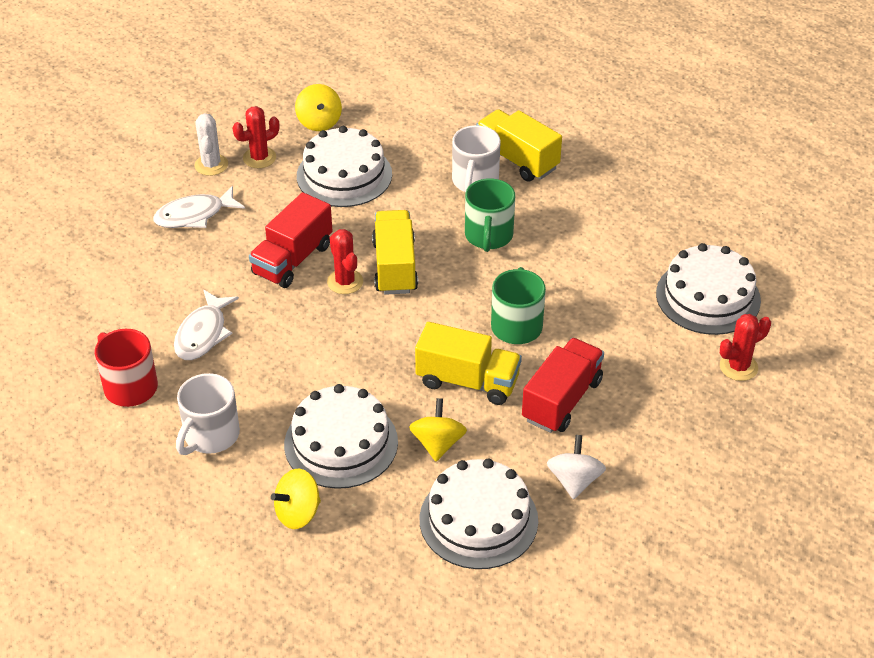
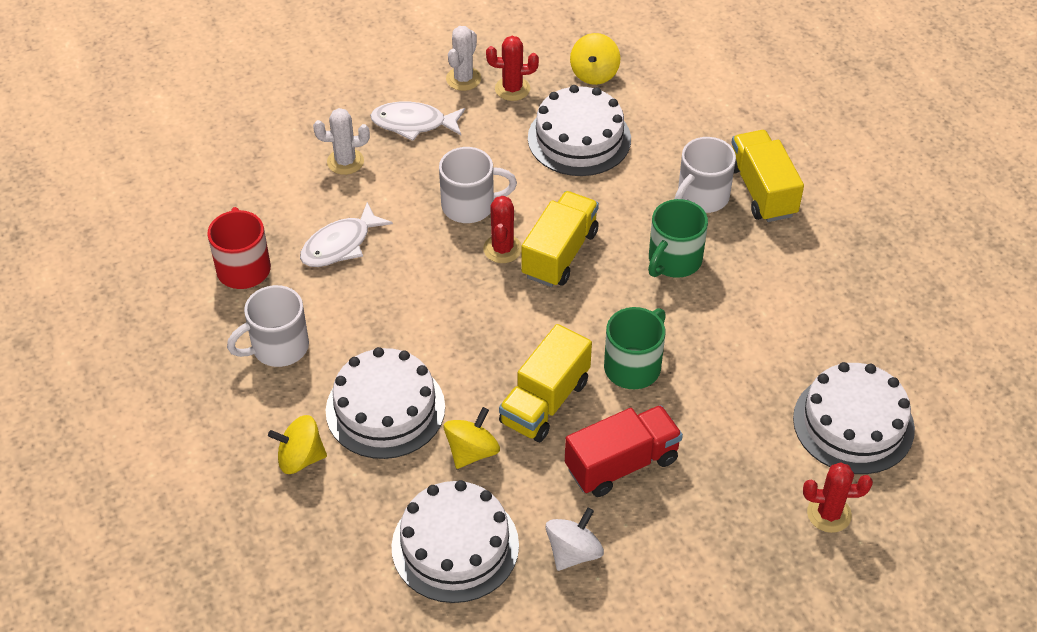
camera: 30 degrees right, 5 degrees up
(156, 267) = (345, 161): none -> white cactus
(292, 259) = (470, 205): red truck -> white mug
(467, 381) = (545, 402): yellow truck -> yellow truck turned 75 degrees clockwise

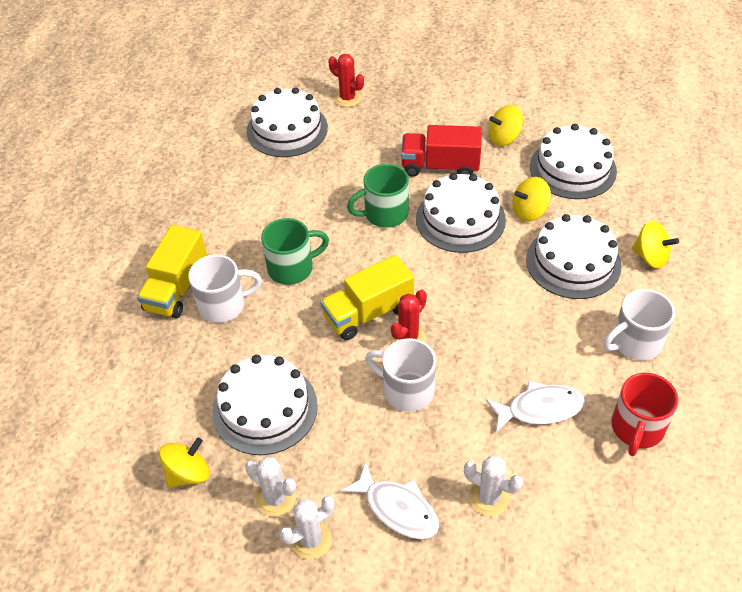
camera: 145 degrees left, 0 degrees up
(278, 347) = (634, 343): white mug -> white mug turned 150 degrees clockwise
(512, 89) = (275, 498): red cactus -> white cactus
(545, 402) = (460, 219): yellow truck -> white cake
(573, 552) = (504, 138): white spinning top -> yellow spinning top

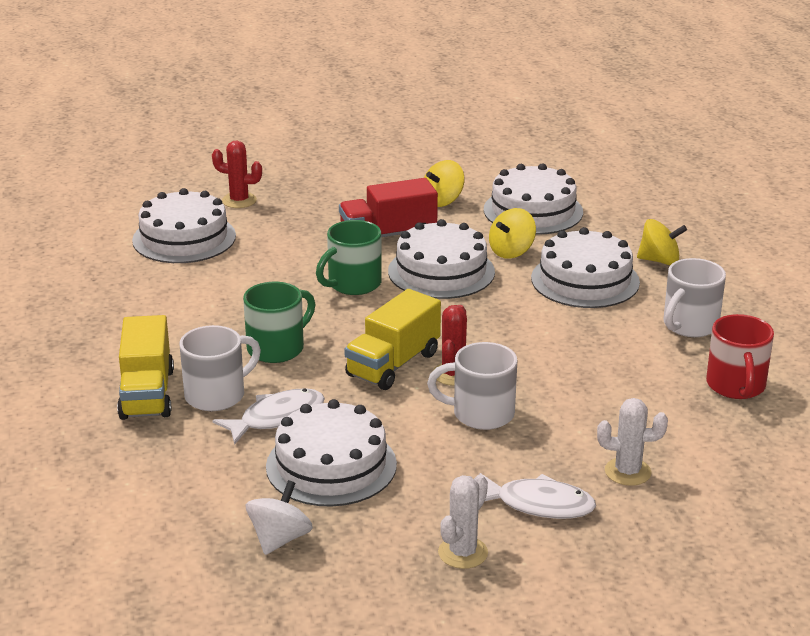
camera: 25 degrees left, 20 degrees down
(188, 473) = (280, 539): yellow spinning top -> white spinning top
(275, 498) = (398, 532): white cactus -> none
(540, 409) = (631, 394): white fish -> white fish (277, 418)

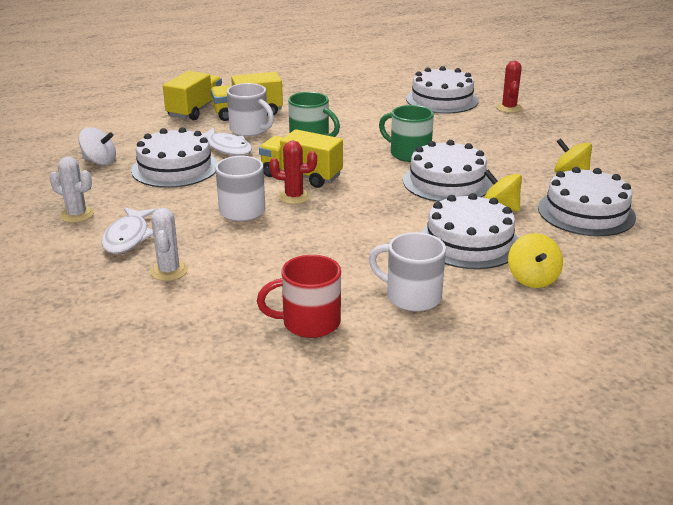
camera: 80 degrees right, 0 degrees up
(105, 443) = (195, 110): none -> yellow truck
(388, 235) = (493, 159): red truck -> none

